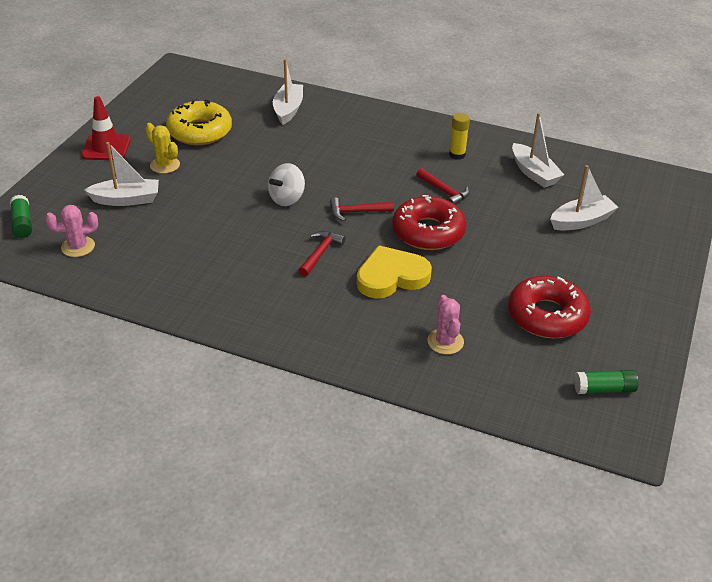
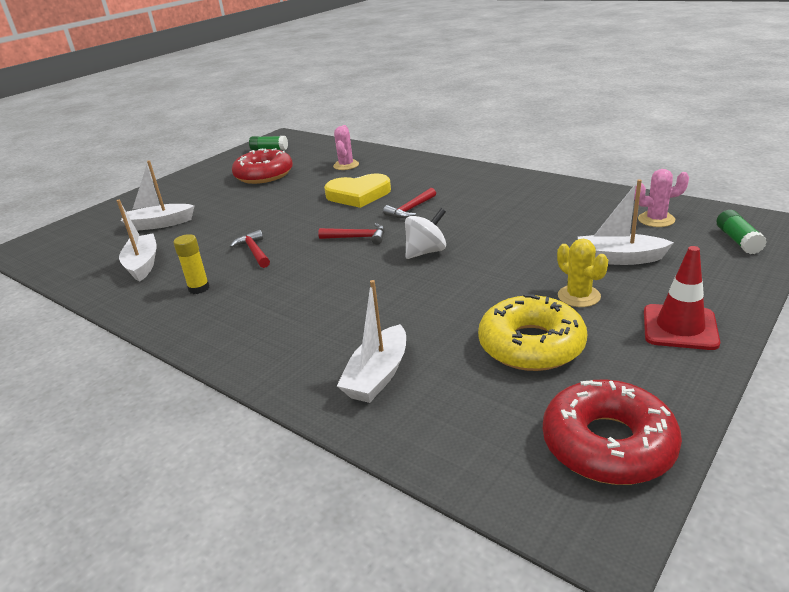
camera: 160 degrees left, 10 degrees down
(428, 232) = (302, 221): red donut -> red donut (608, 444)

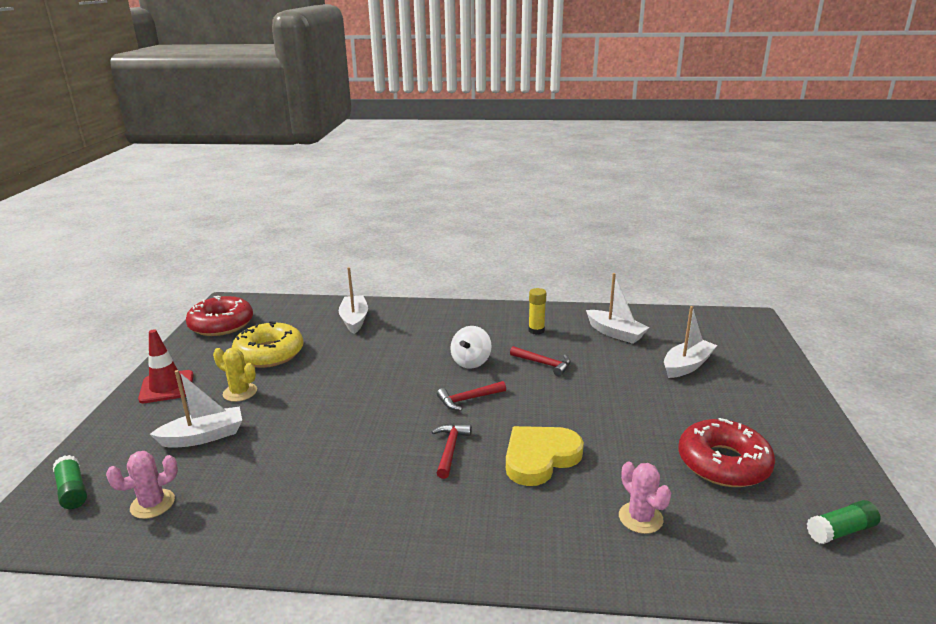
camera: 145 degrees right, 5 degrees down
(426, 252) = (388, 400): white spinning top -> white spinning top (471, 362)

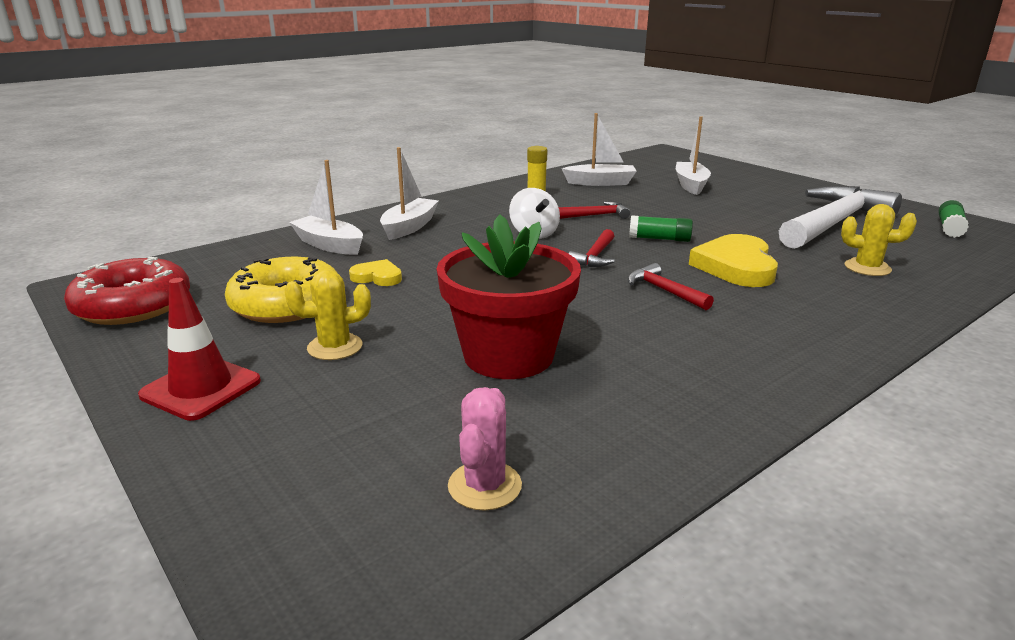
camera: 45 degrees left, 0 degrees up
(72, 490) = (323, 550): green glue stick -> green glue stick (659, 239)
(203, 436) = (389, 400): white boat -> white boat (409, 227)
(288, 442) = (508, 355): none -> red flower pot
(333, 355) = (377, 277): none -> yellow heart
(640, 518) = (867, 268): pink cactus -> yellow cactus
(723, 463) = (833, 223): red donut -> white hammer

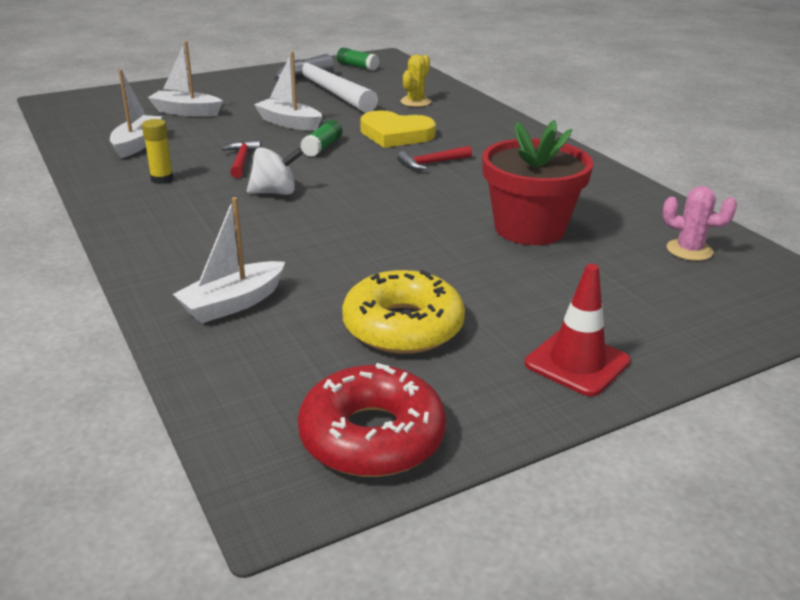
camera: 80 degrees left, 5 degrees up
(335, 347) = (505, 298): yellow cactus -> none
(377, 277) = (351, 275): yellow heart -> none
(409, 227) = (204, 252): white boat -> white boat (289, 123)
(595, 256) = (349, 175): red hammer -> none

